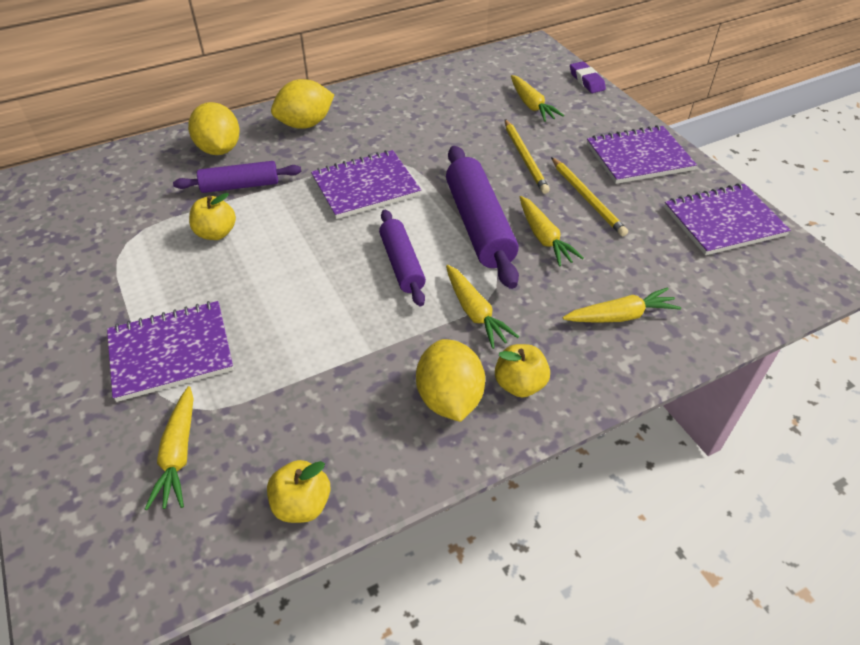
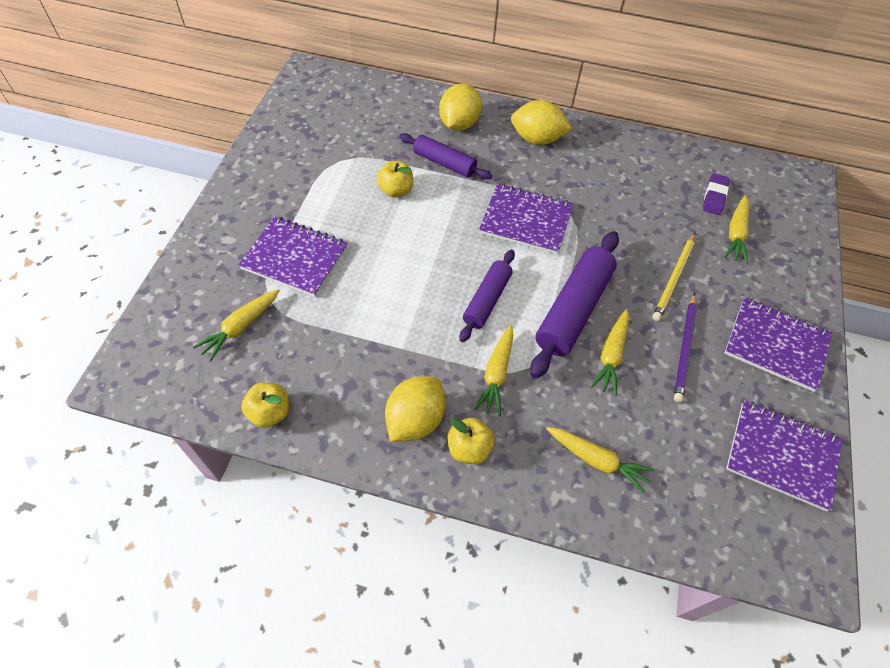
camera: 40 degrees right, 10 degrees up
(586, 81) = (816, 242): purple eraser -> purple eraser (714, 197)
(587, 198) = (685, 348): yellow pencil -> purple pencil

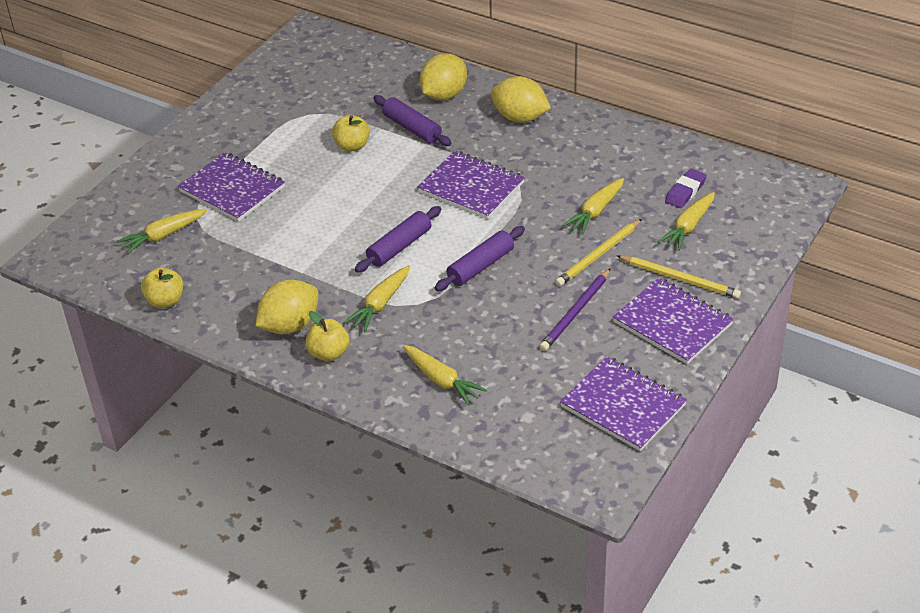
camera: 20 degrees right, 15 degrees down
(573, 310) = (481, 266): purple rolling pin -> purple rolling pin, size x0.62
(611, 355) = (498, 307): yellow carrot -> yellow carrot (595, 212)
(756, 292) = (679, 279): none -> yellow pencil

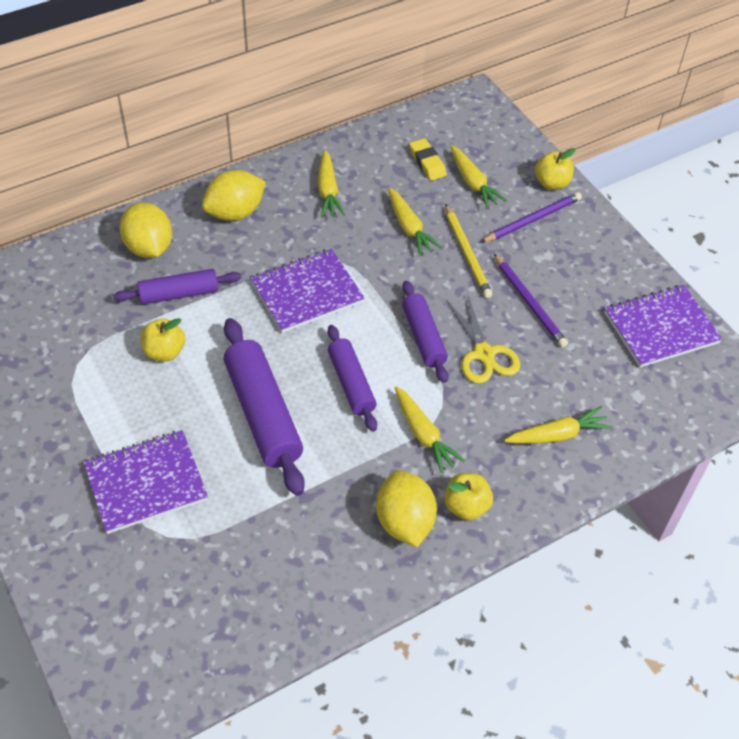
camera: 65 degrees left, 10 degrees up
(163, 236) = (173, 581): yellow carrot -> yellow carrot (328, 191)
(165, 301) = (286, 621): yellow apple -> yellow apple (551, 183)
(334, 215) = (263, 413): none -> purple rolling pin
(493, 306) = (484, 354): none -> yellow scissors
(672, 323) = (582, 250): purple notebook -> none
(679, 279) = (532, 220): yellow pencil -> purple pencil
(685, 192) = (427, 162): purple eraser -> yellow eraser

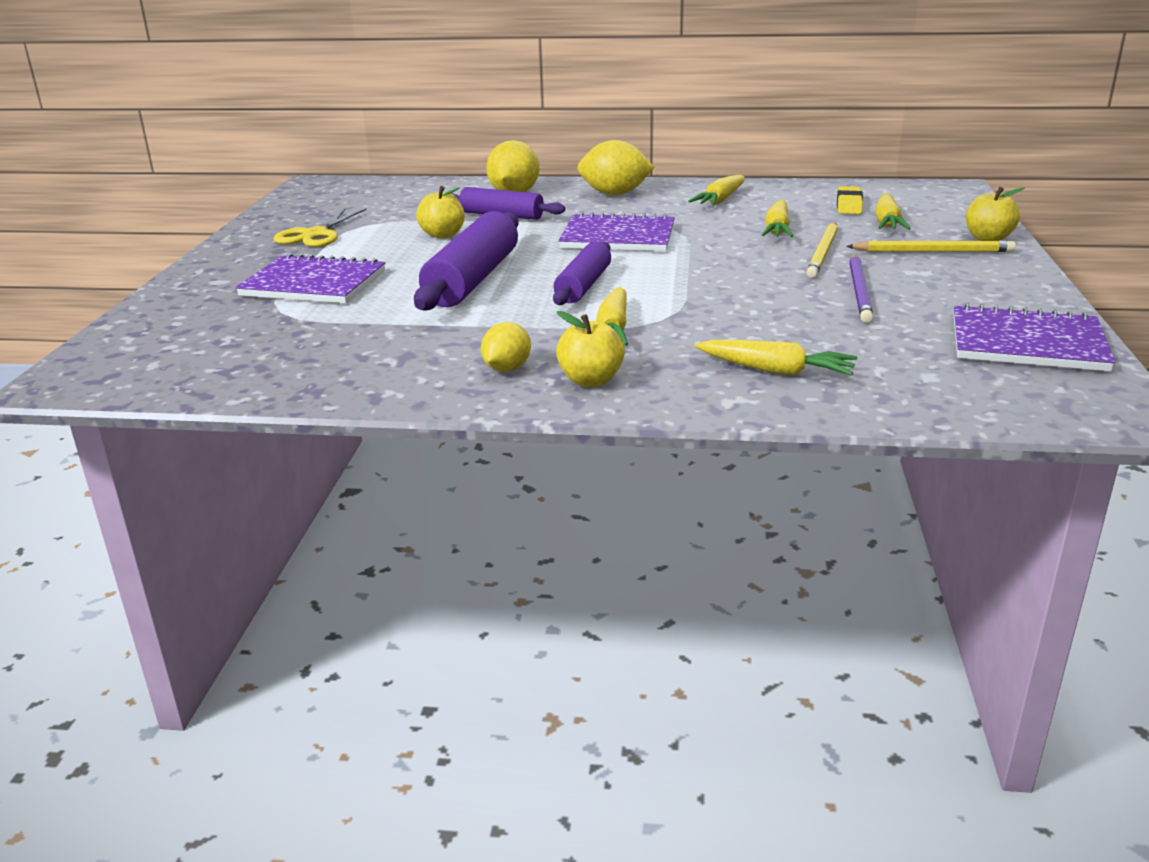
camera: 40 degrees right, 25 degrees down
(404, 522) = (507, 369): yellow lemon -> yellow lemon, size x0.60
(423, 337) = (701, 281): purple rolling pin -> none
(484, 354) = (757, 305): yellow scissors -> yellow scissors (315, 235)
(532, 220) = (932, 251): purple pencil -> yellow pencil

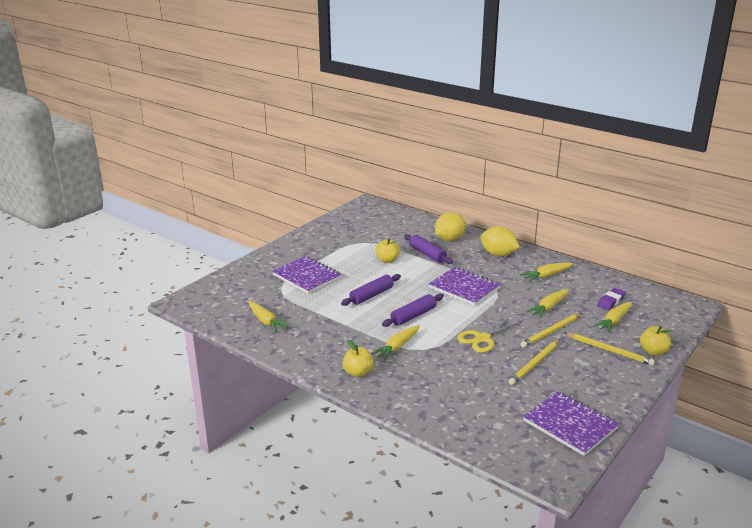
camera: 30 degrees right, 0 degrees up
(315, 235) = (335, 243): yellow scissors -> yellow scissors (482, 338)
(473, 279) = (371, 295): purple rolling pin -> purple rolling pin, size x0.62
(507, 369) = (333, 354): yellow lemon -> none
(775, 370) = (436, 396): yellow carrot -> yellow carrot (266, 321)
(849, 205) = (611, 301): yellow eraser -> purple eraser
(859, 291) = (535, 363): purple pencil -> yellow pencil

